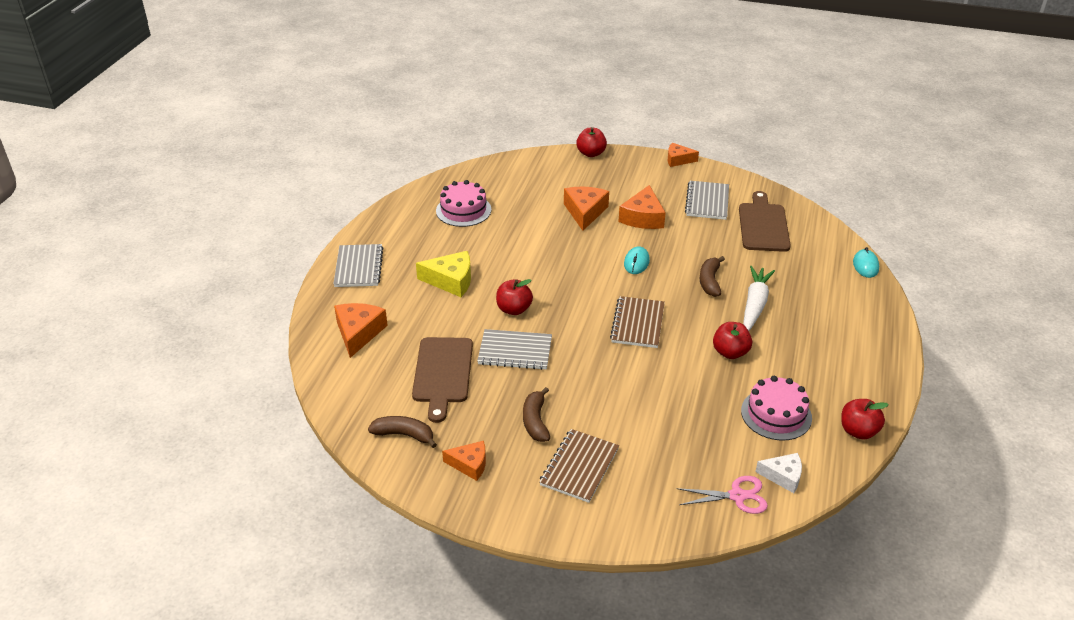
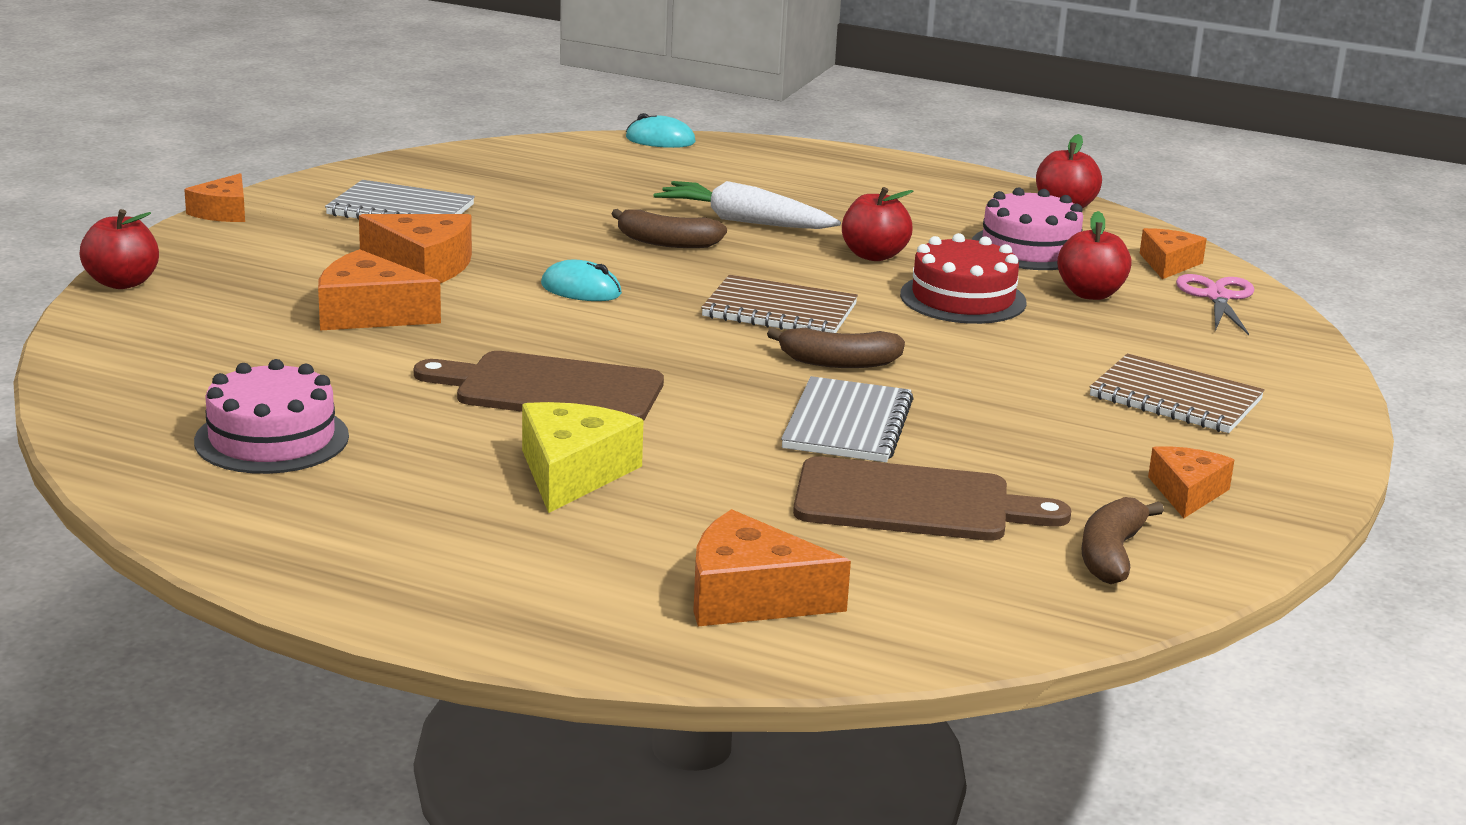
camera: 85 degrees left, 15 degrees down
(359, 267) = (463, 588): grey notebook -> none
(514, 309) = (704, 414): red apple -> red apple (1090, 294)
(535, 421) = (1060, 424): brown banana -> brown banana (838, 362)
(683, 387) = (963, 298): none -> red cake
(763, 225) = (507, 183): brown cutting board -> brown cutting board (551, 389)
(783, 476) = (1168, 264): white cheese -> orange cheese

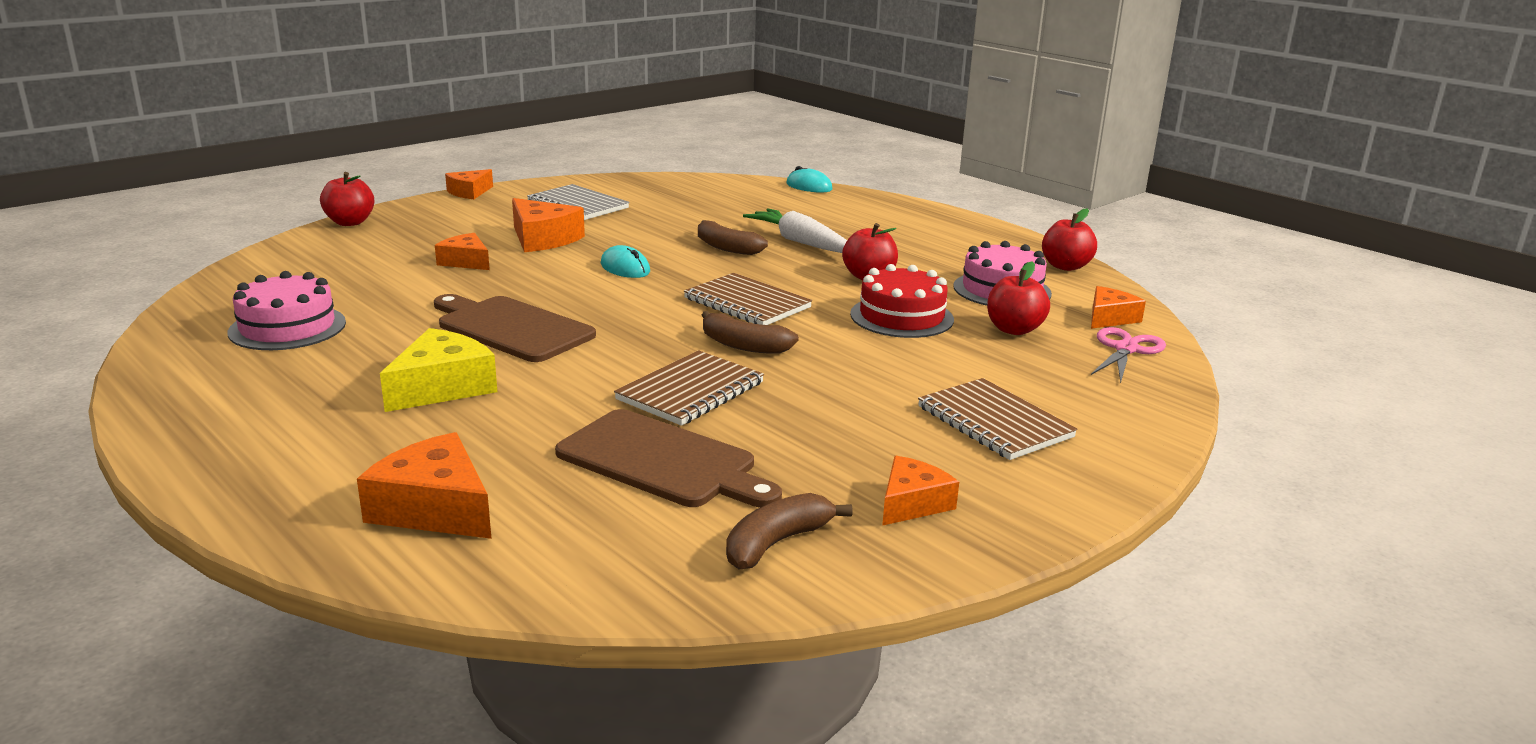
camera: 25 degrees right, 0 degrees up
(368, 313) = (466, 262): orange cheese -> orange cheese, size x0.65
(847, 424) = (690, 391): grey notebook -> brown notebook

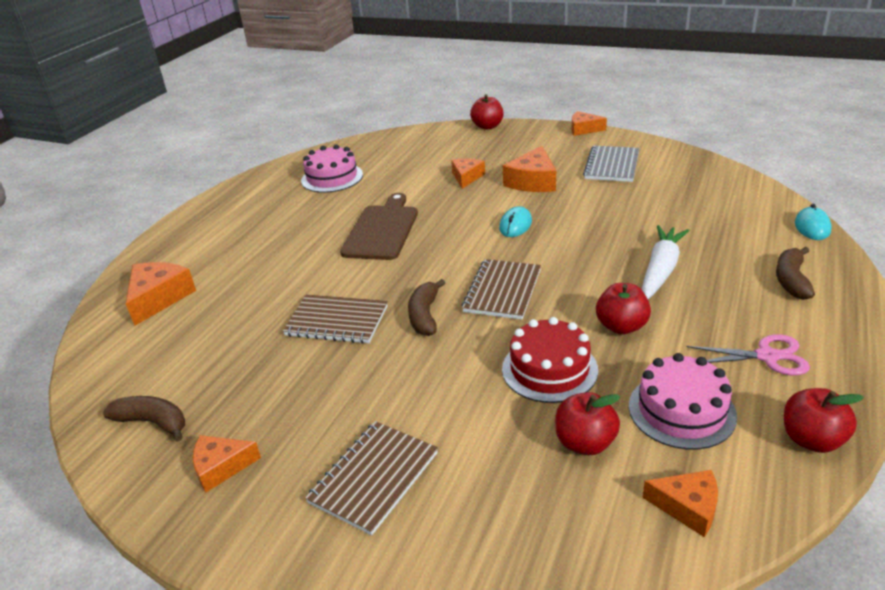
camera: 70 degrees right, 10 degrees up
(442, 387) = (290, 244): yellow cheese -> none
(662, 461) = (237, 345): brown cutting board -> none
(726, 248) = (604, 245): brown banana -> brown banana (791, 280)
(912, 503) = (221, 467): orange cheese -> orange cheese turned 150 degrees clockwise
(1126, 349) = (609, 537): pink scissors -> pink scissors (767, 356)

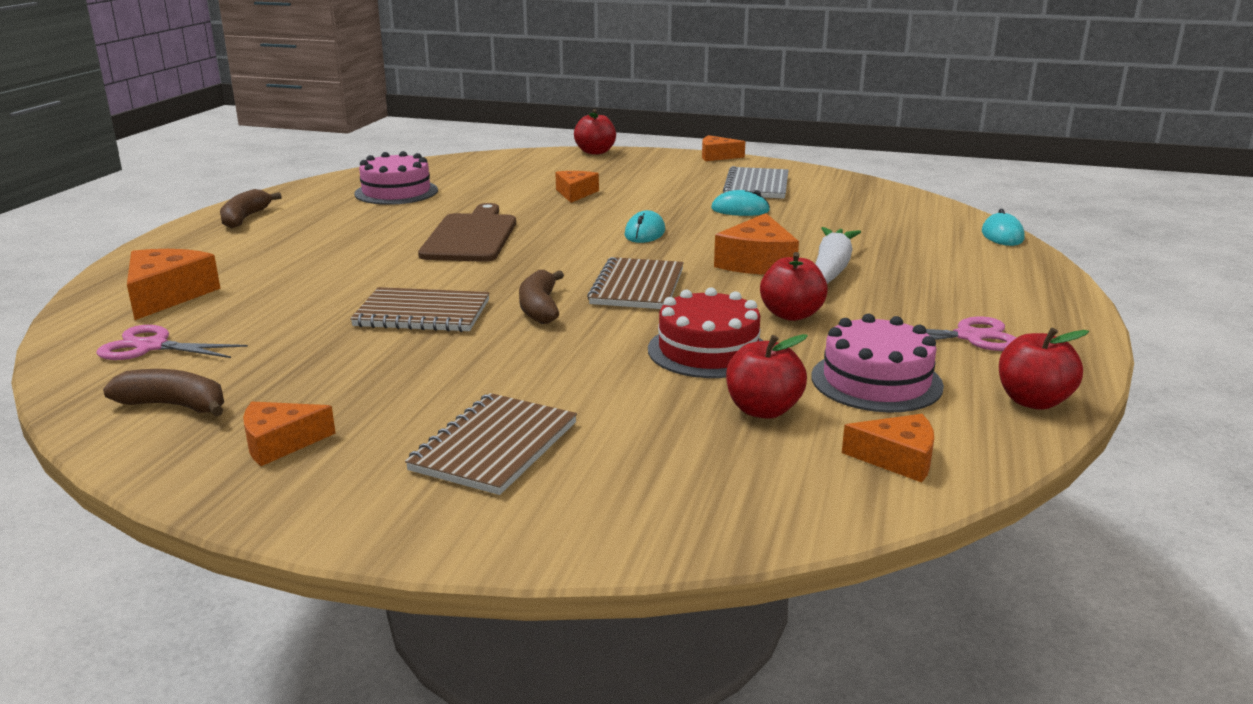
camera: 10 degrees left, 10 degrees down
(143, 356) = (152, 346): none -> pink scissors
(533, 181) = (660, 197): orange cheese -> orange cheese (757, 262)
(595, 196) = (740, 210): none -> turquoise mouse
(791, 280) = (986, 277): brown banana -> brown banana (245, 218)

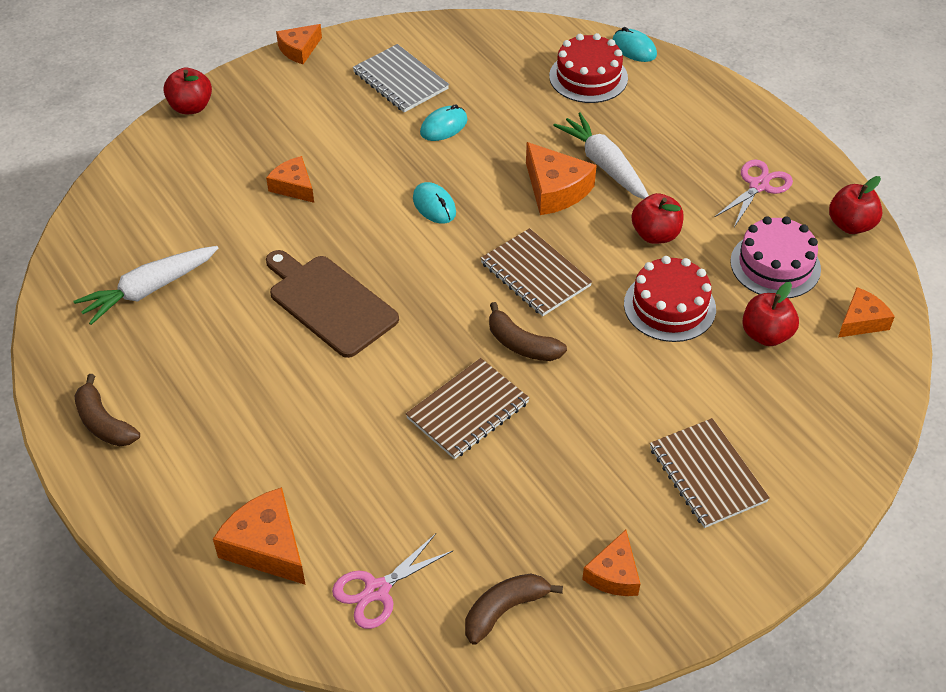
camera: 50 degrees left, 25 degrees up
(396, 192) = (149, 290): pink cake -> white carrot
(921, 232) = (588, 77): none -> red cake

